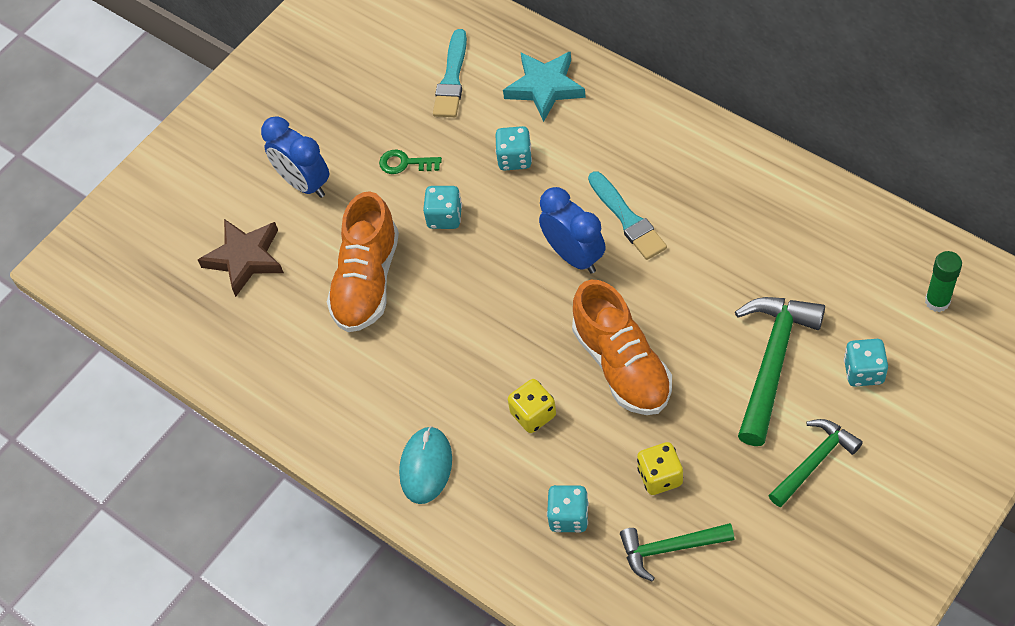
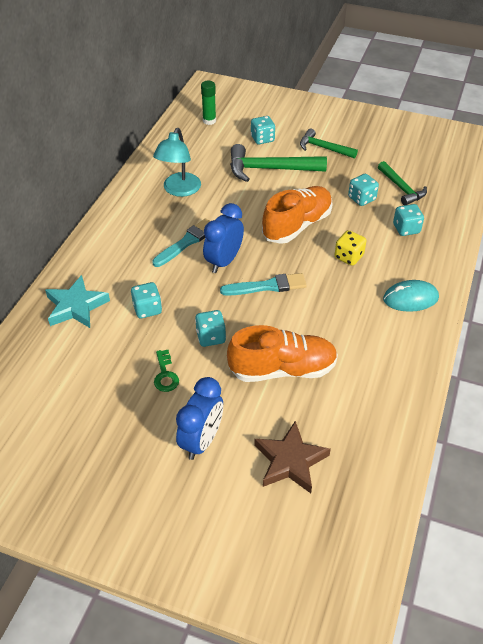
camera: 115 degrees left, 10 degrees down
(452, 79) = (72, 366): turquoise brush -> turquoise brush (267, 286)
(660, 477) = (361, 199): yellow dice -> turquoise dice
(749, 228) = (179, 190): none -> turquoise lamp

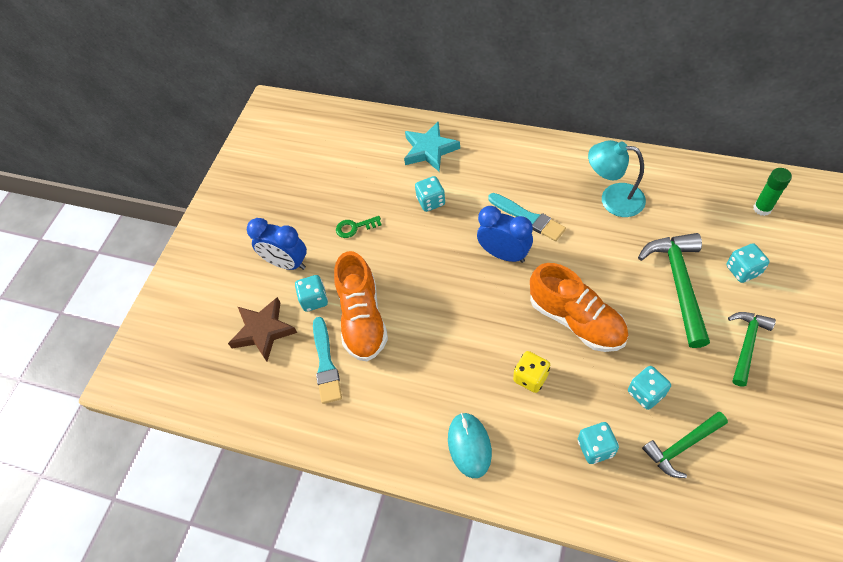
camera: 95 degrees right, 10 degrees up
(211, 337) = (399, 255): turquoise dice -> turquoise dice (314, 300)
(267, 286) = (472, 297): turquoise brush -> turquoise brush (326, 363)

